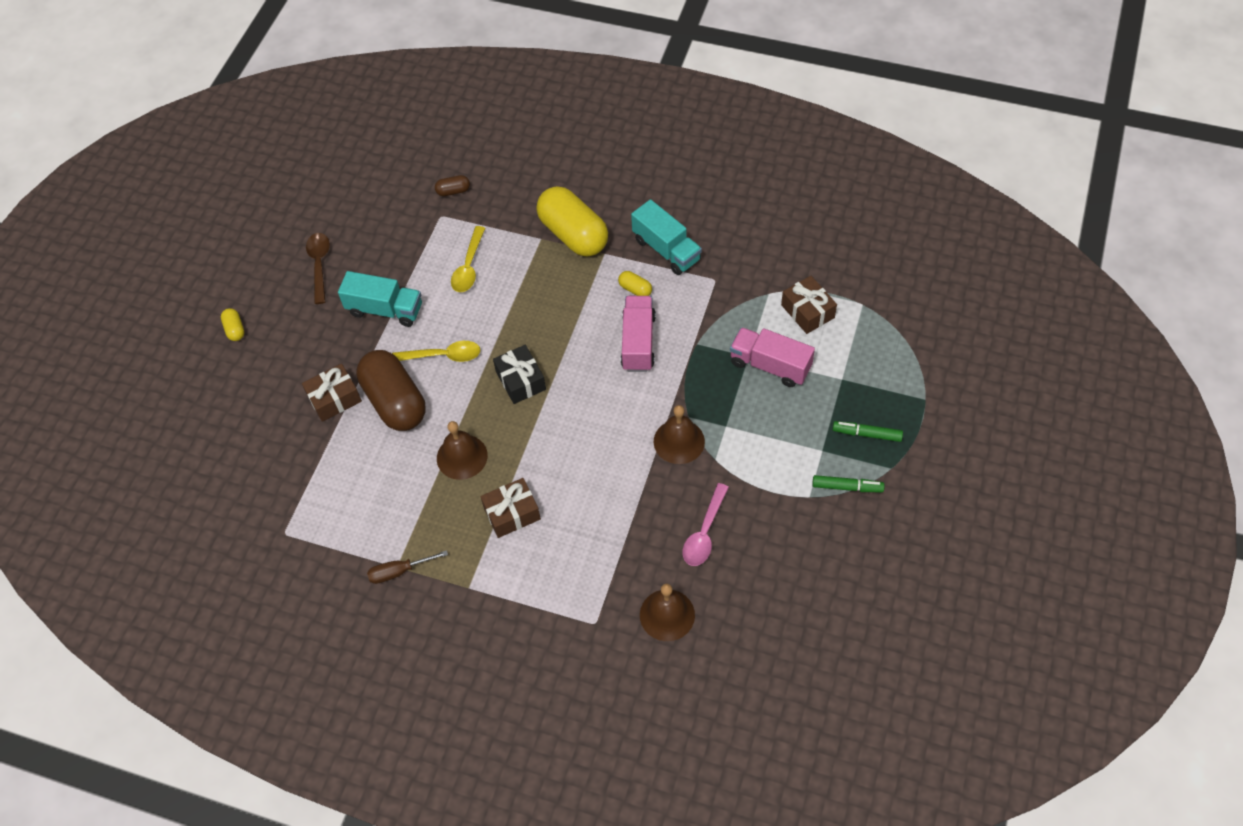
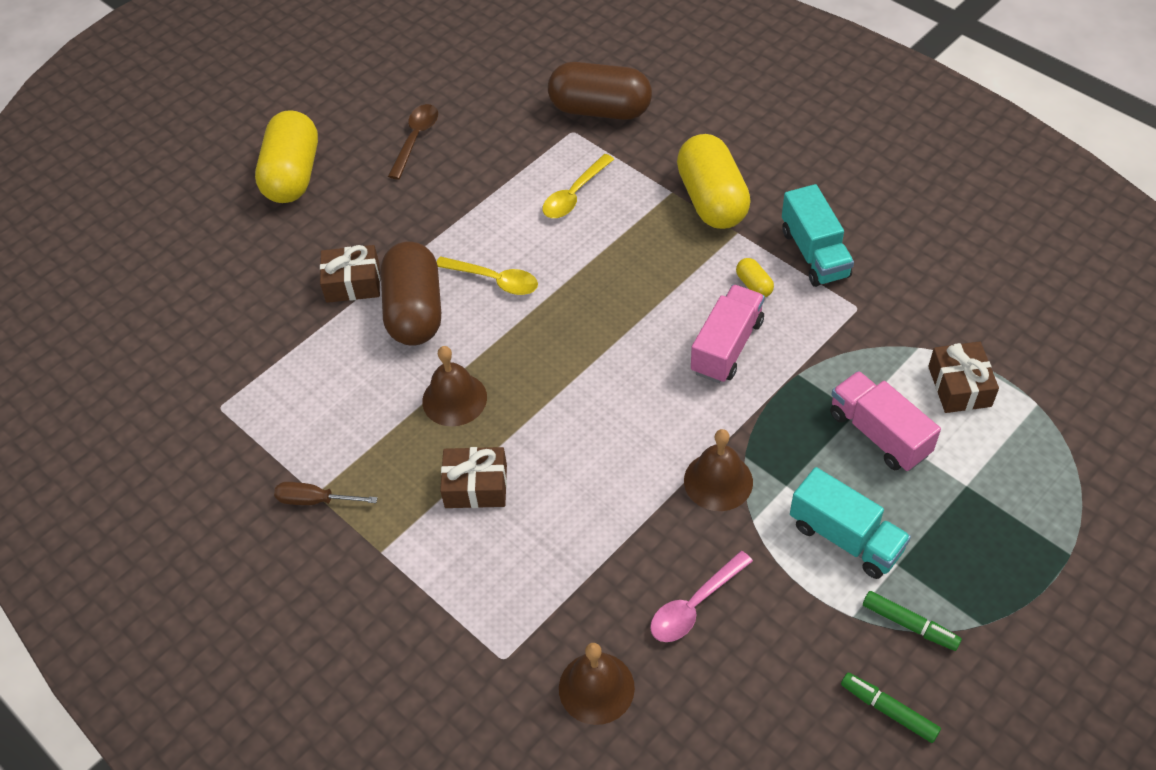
camera: 25 degrees right, 5 degrees down
(235, 329) = (293, 175): yellow capsule -> yellow capsule, size x2.41
(385, 310) = (458, 209): turquoise truck -> turquoise truck (845, 537)
(453, 191) = (600, 110): brown capsule -> brown capsule, size x2.41
(520, 380) = (566, 339): black gift -> none
(867, 434) = (968, 567): green marker -> green marker (888, 710)

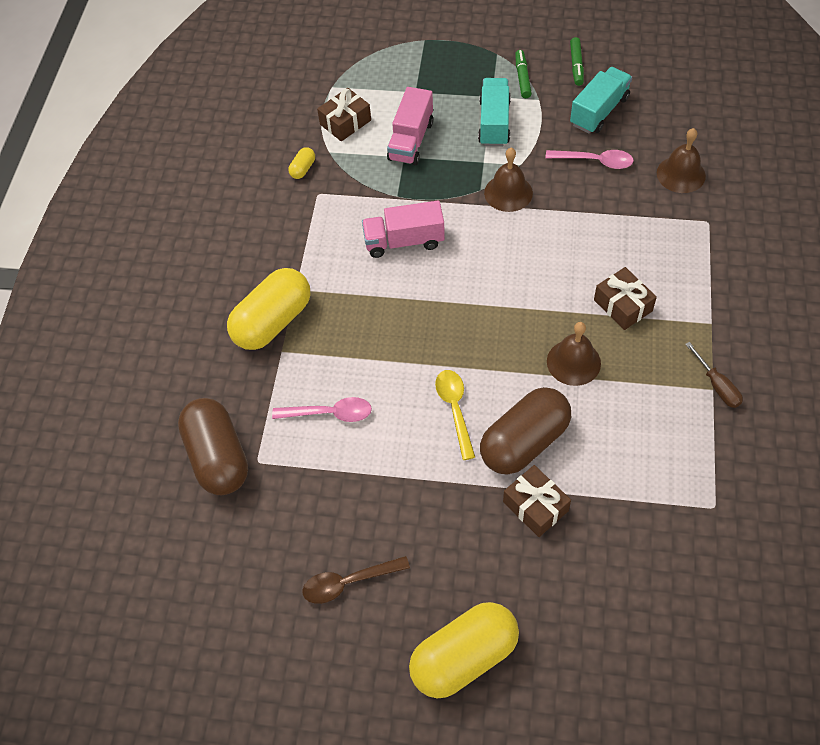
camera: 125 degrees left, 5 degrees up
(574, 194) = (329, 413): yellow spoon -> pink spoon
(754, 285) = (339, 255): yellow capsule -> yellow capsule (303, 169)
(814, 253) = (285, 237): turquoise truck -> turquoise truck (599, 111)

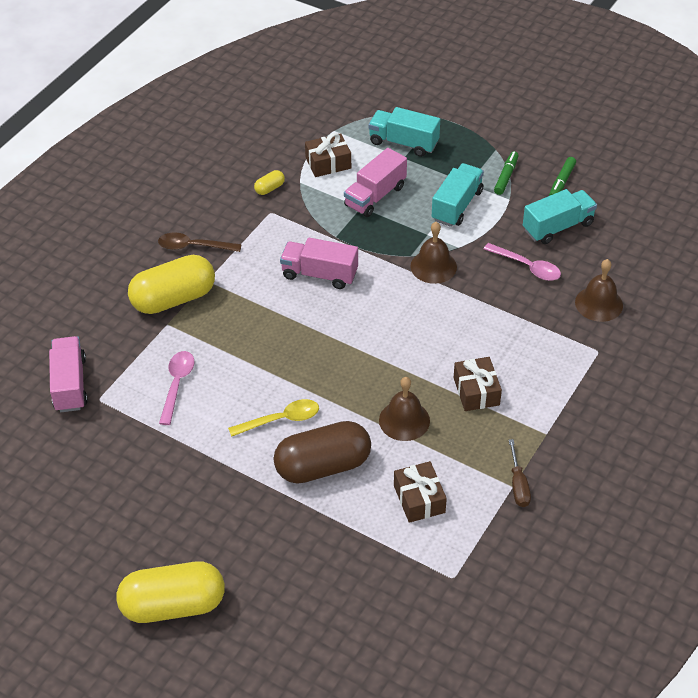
camera: 20 degrees right, 10 degrees down
(218, 457) = (70, 384): brown capsule -> pink truck
(329, 413) = (177, 385): pink spoon -> pink spoon turned 105 degrees counterclockwise
(348, 582) = (116, 515): brown spoon -> brown spoon (194, 246)
(406, 77) = (403, 143): none -> turquoise truck
(455, 409) = (281, 420): yellow spoon -> yellow spoon turned 60 degrees clockwise
(535, 506) = (301, 518): brown gift -> brown gift (419, 499)

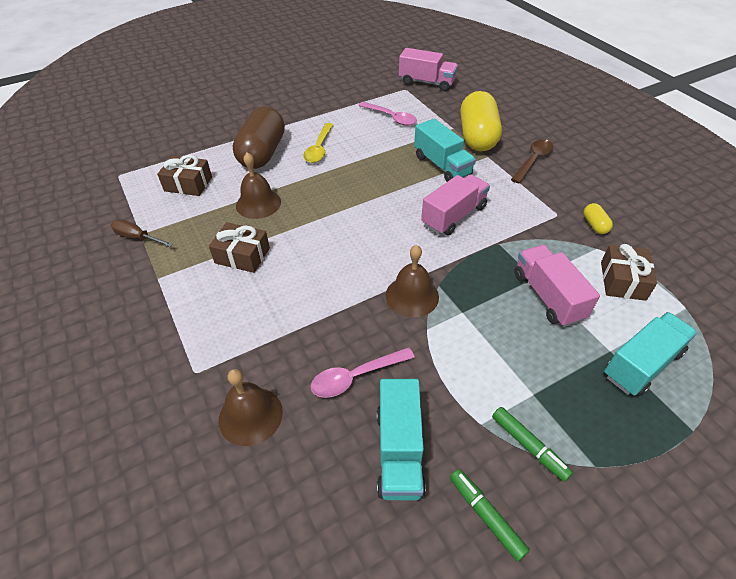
camera: 120 degrees right, 0 degrees up
(173, 605) = (235, 79): yellow capsule -> none
(457, 206) = (496, 361): turquoise truck -> turquoise truck (442, 165)

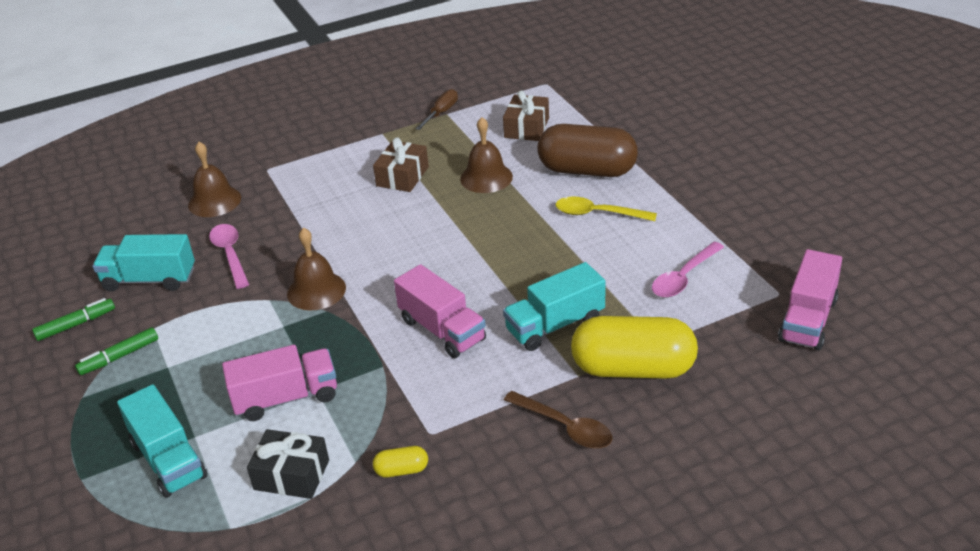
camera: 95 degrees right, 10 degrees down
(622, 280) = (291, 475): brown gift -> black gift

